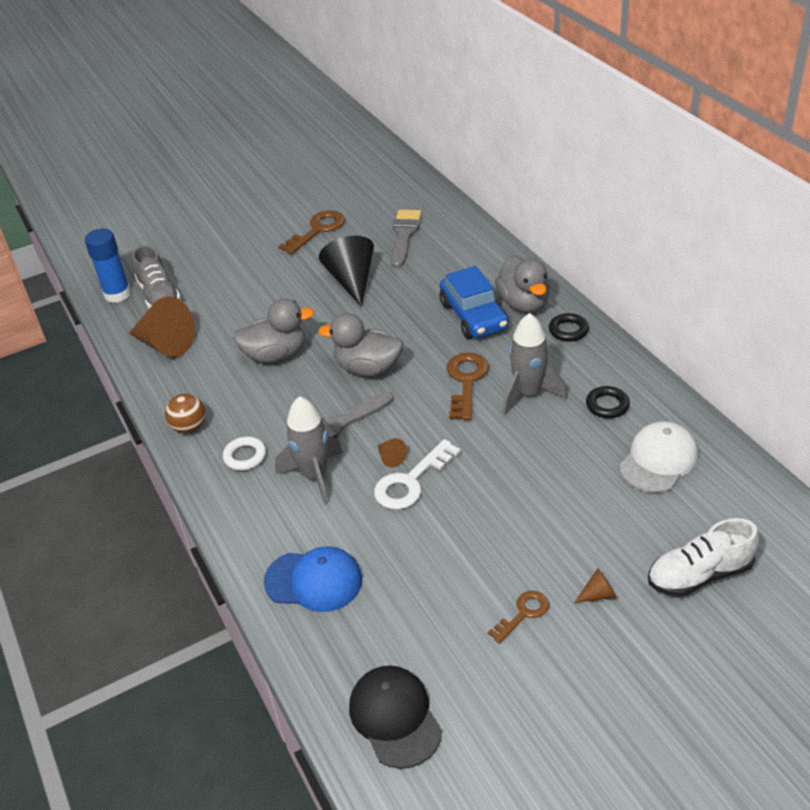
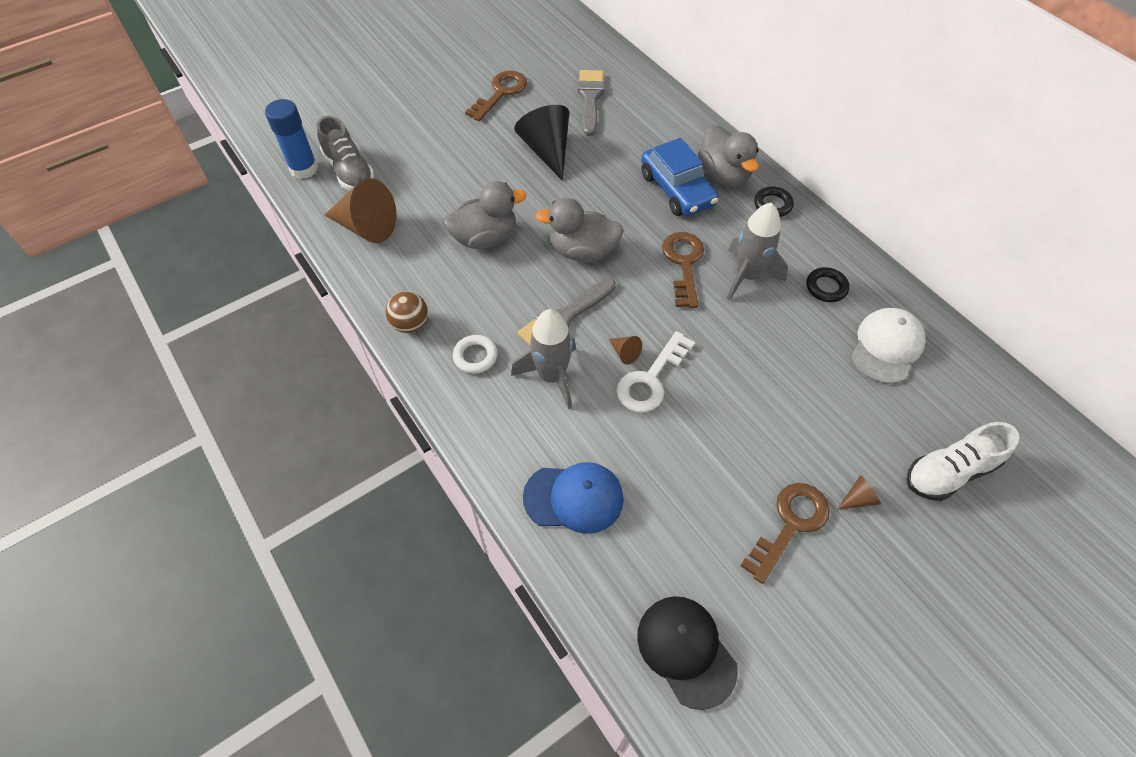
camera: 10 degrees left, 15 degrees up
(523, 613) = (790, 524): brown key -> brown key, size x1.64

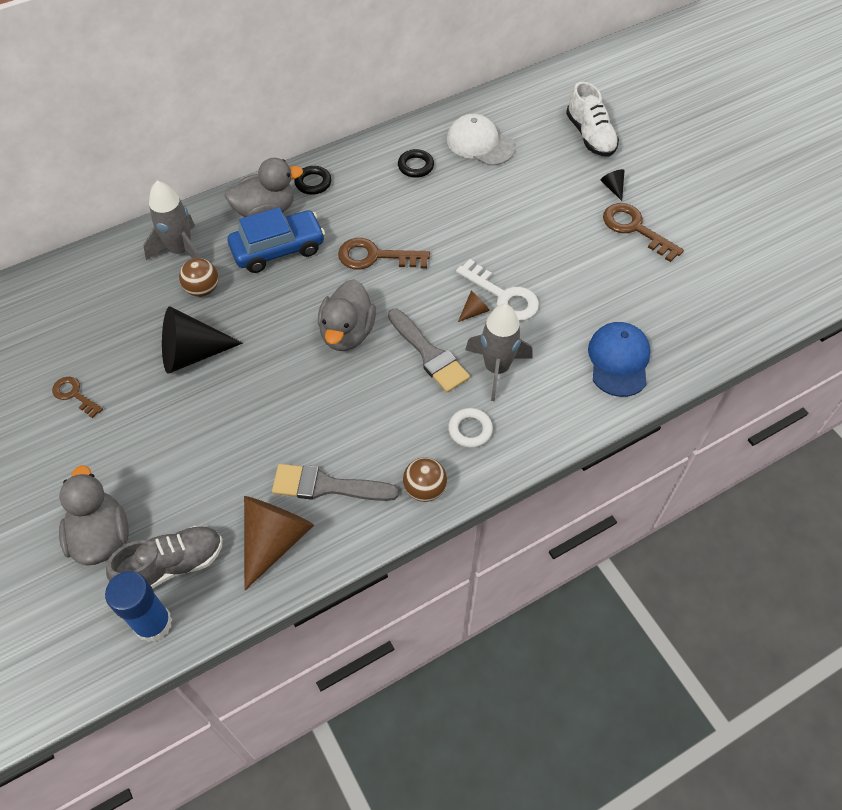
camera: 85 degrees left, 0 degrees up
(485, 238) = (313, 418): grey duck -> grey duck (101, 536)
(501, 93) = (74, 395): brown key -> brown key, size x0.61
(590, 99) = (116, 307): grey brush -> grey brush (327, 486)
(618, 146) = (202, 289): none -> brown ball
(686, 650) = (735, 302): black cap -> none
(747, 276) = (396, 214): grey rocket -> grey rocket (181, 251)
(858, 499) = (613, 187): brown cone -> black cone

